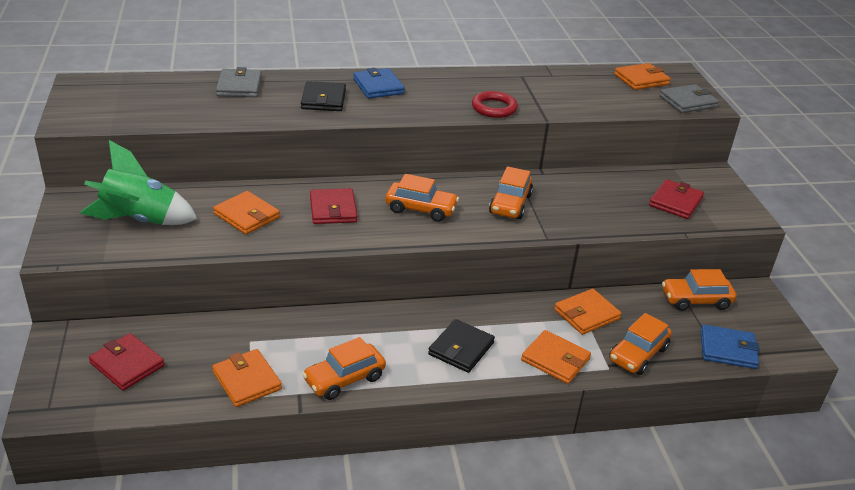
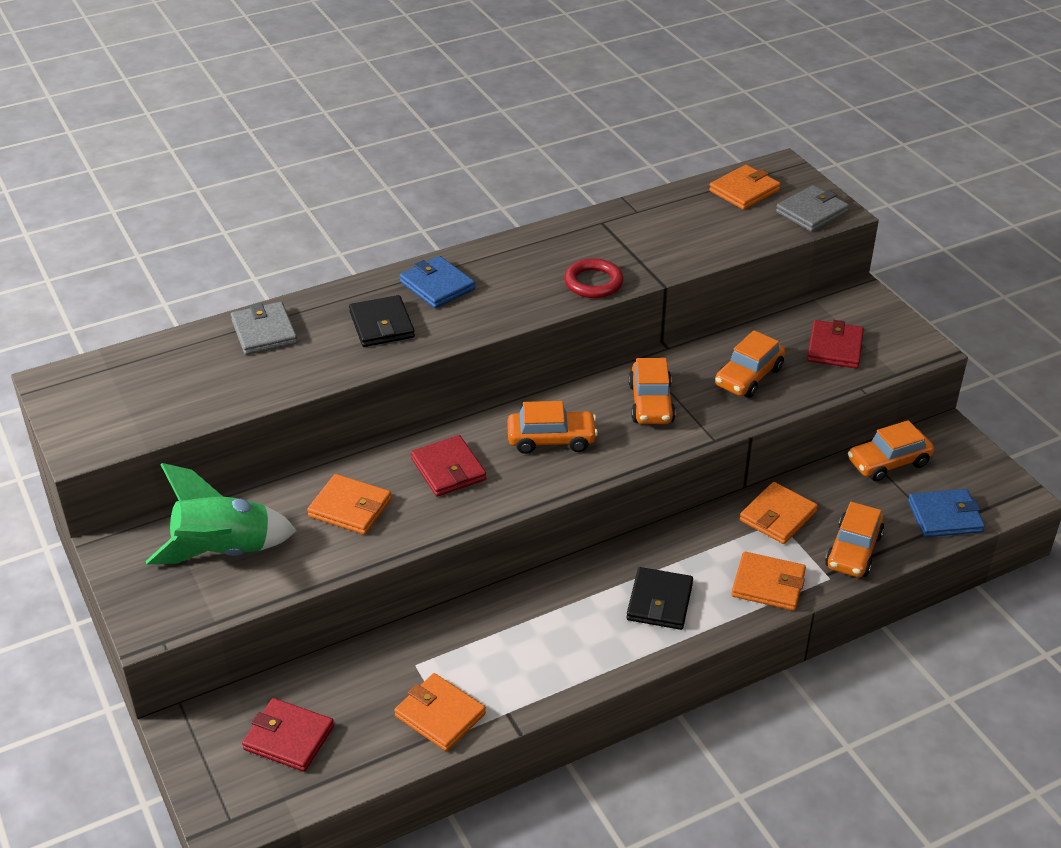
camera: 15 degrees left, 5 degrees up
(344, 379) = (549, 679): orange car -> orange car (748, 377)

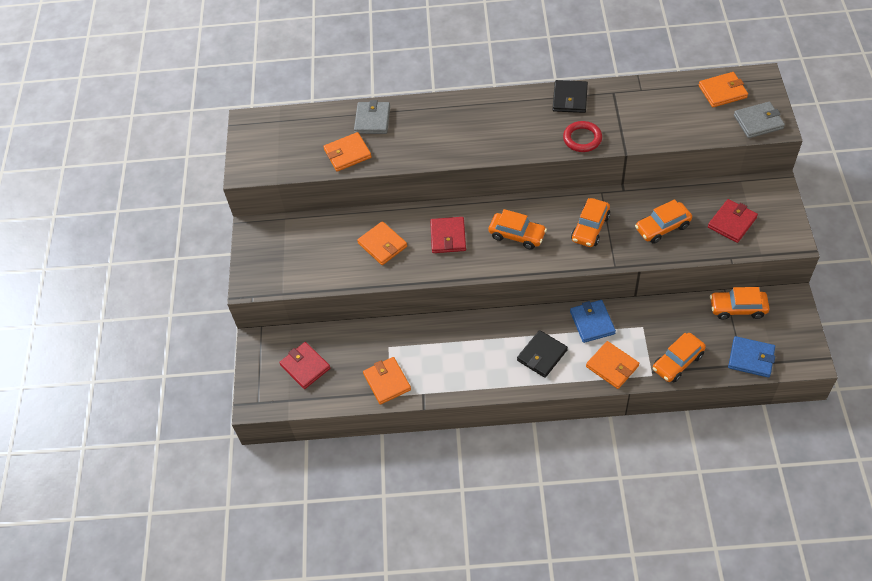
camera: 30 degrees right, 15 degrees up
(224, 551) = (305, 251): green rocket -> none
(381, 325) = (440, 134): black wallet -> black wallet (570, 98)
(437, 286) = (486, 114): blue wallet -> blue wallet (592, 322)
(777, 516) = (644, 322): orange wallet -> orange wallet (347, 154)

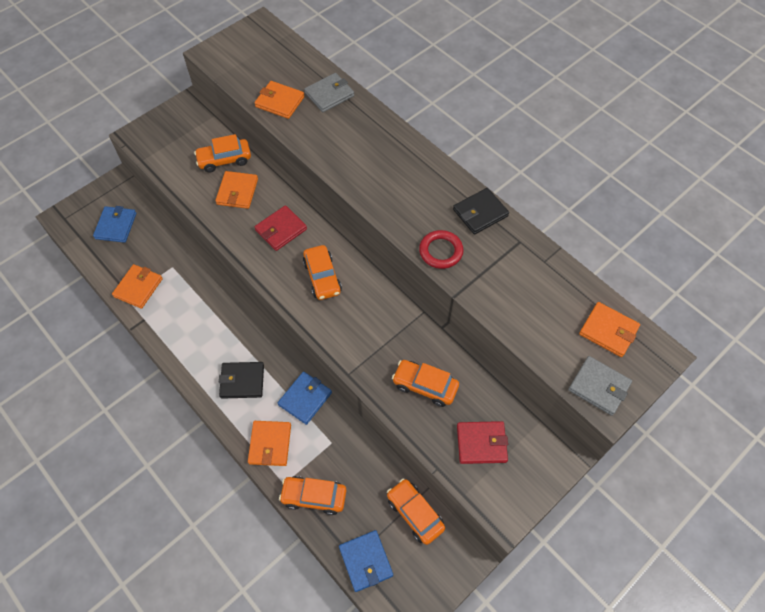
camera: 45 degrees right, 5 degrees up
(305, 366) = (116, 226): red wallet -> blue wallet
(590, 228) = (375, 328): orange car -> orange car (224, 160)

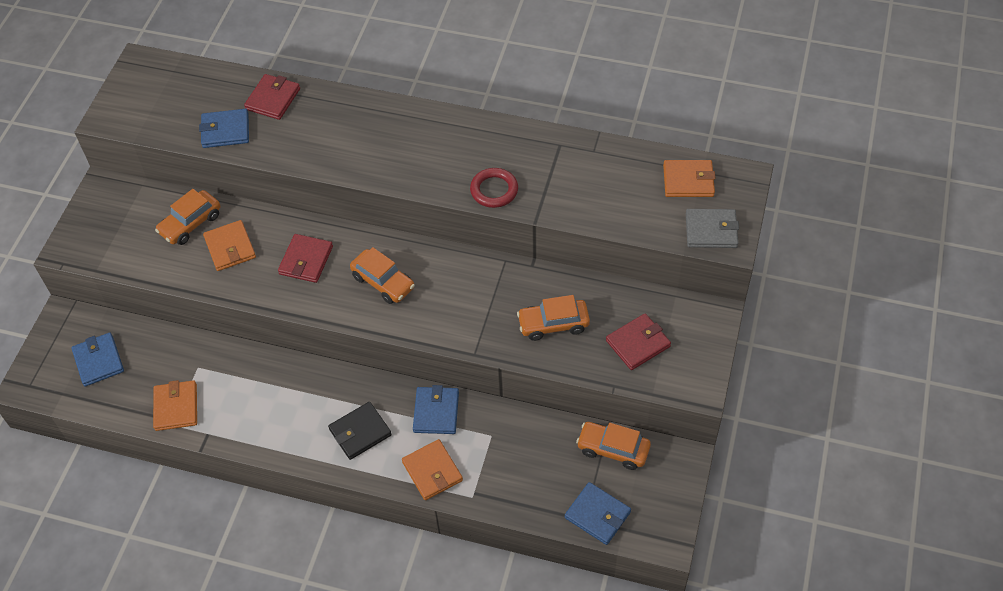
camera: 30 degrees left, 5 degrees down
(280, 102) = (225, 130): orange wallet -> blue wallet
(314, 497) = (509, 491): orange car -> none
(329, 94) = (273, 99): grey wallet -> red wallet
(480, 213) = (505, 138): black wallet -> none

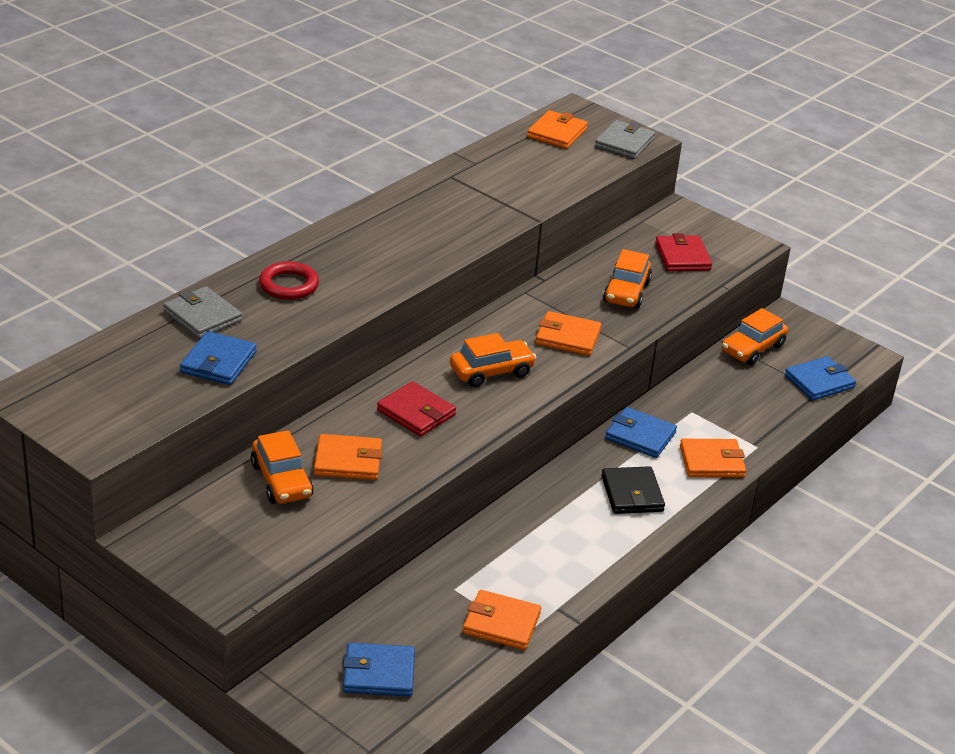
camera: 70 degrees left, 20 degrees down
(273, 99) = (202, 316): red wallet -> grey wallet
(460, 310) = (567, 337): none -> orange wallet
(494, 190) = (477, 227): red ring -> red ring (289, 285)

